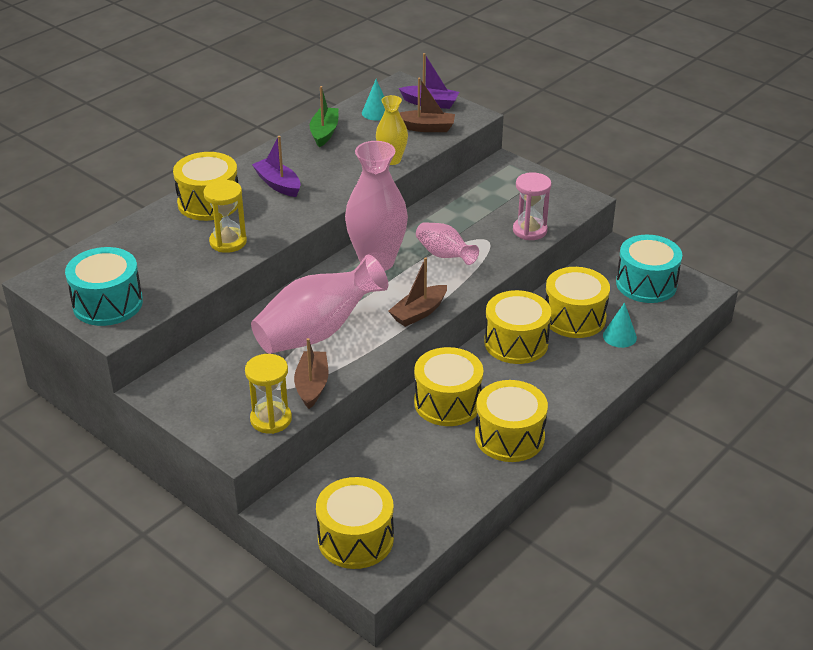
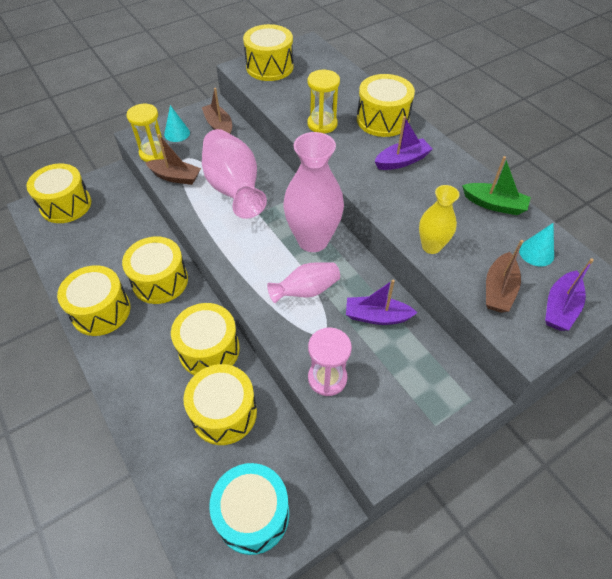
camera: 105 degrees right, 15 degrees up
(108, 303) = (269, 67): turquoise drum -> yellow drum
(419, 312) = (230, 253): brown boat -> brown boat (219, 126)
(454, 213) = (377, 316): none -> purple boat
(619, 336) = (179, 446): turquoise cone -> turquoise cone (177, 133)

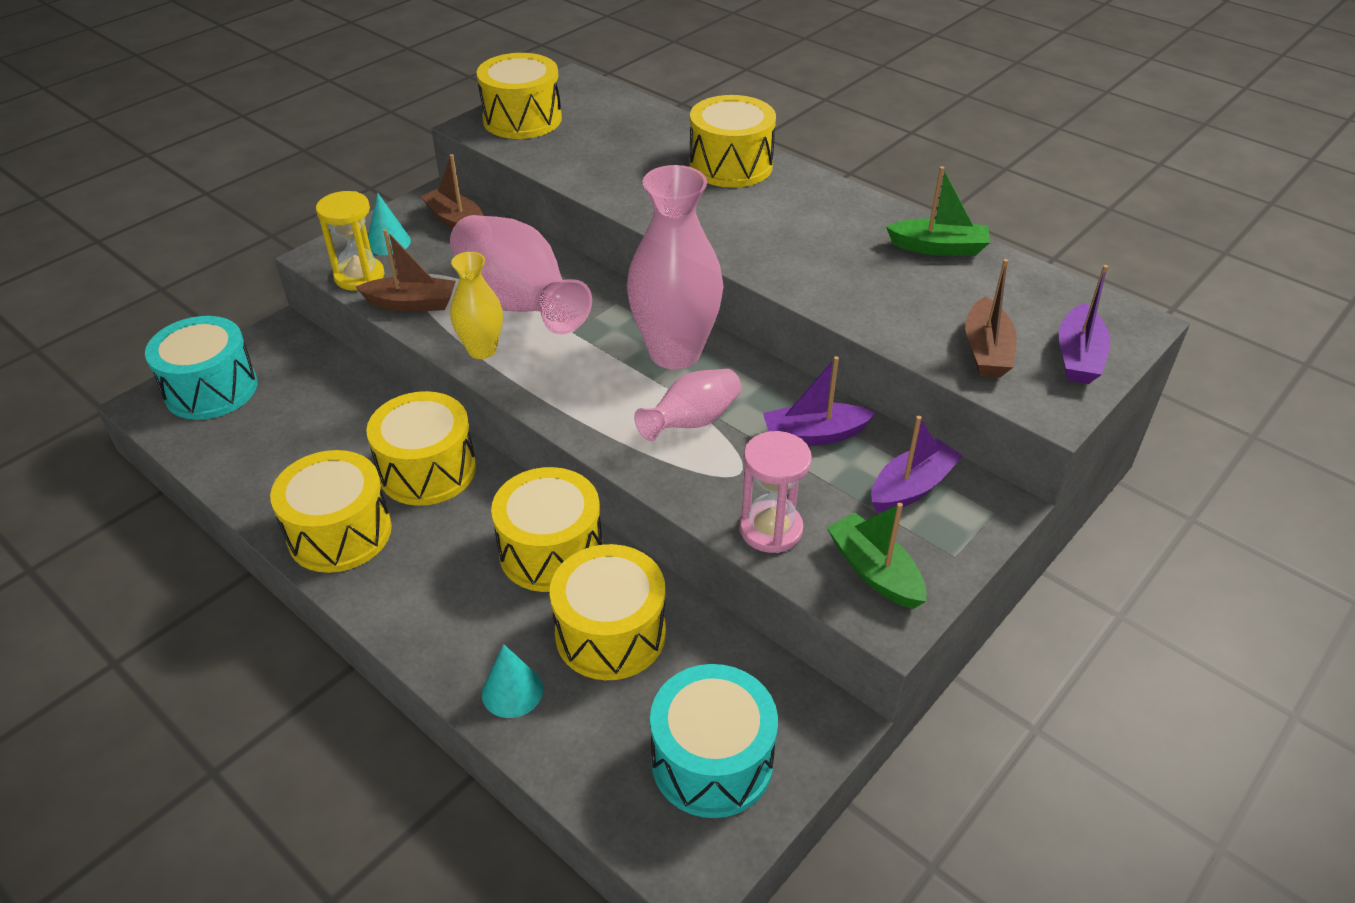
camera: 15 degrees left, 10 degrees down
(66, 205) = (211, 389): yellow drum -> turquoise drum
(322, 124) = (639, 184): yellow hourglass -> none
(380, 424) = (874, 571): none -> green boat
(402, 161) = (782, 214): purple boat -> purple boat (911, 487)
(431, 246) = (869, 314): yellow vase -> yellow vase (482, 350)
(536, 253) = (1020, 297): turquoise cone -> turquoise cone (512, 691)

